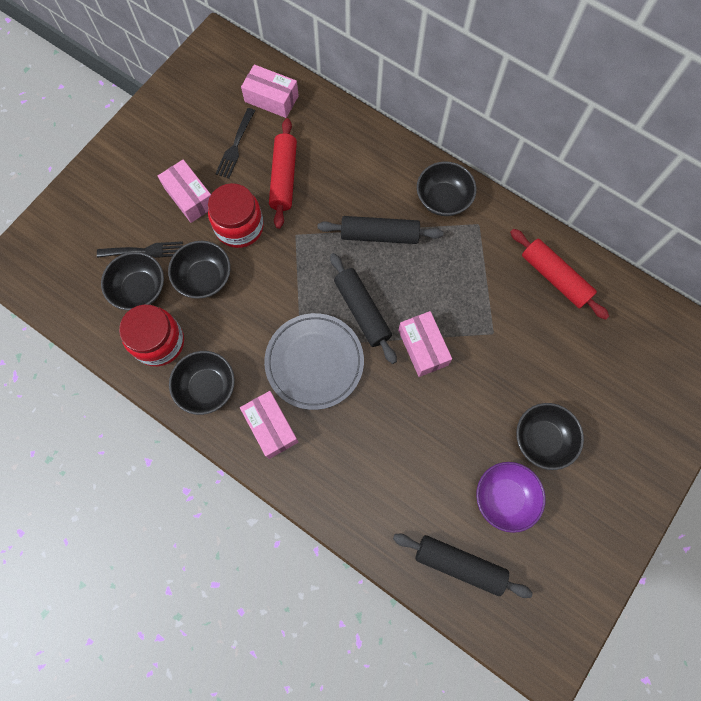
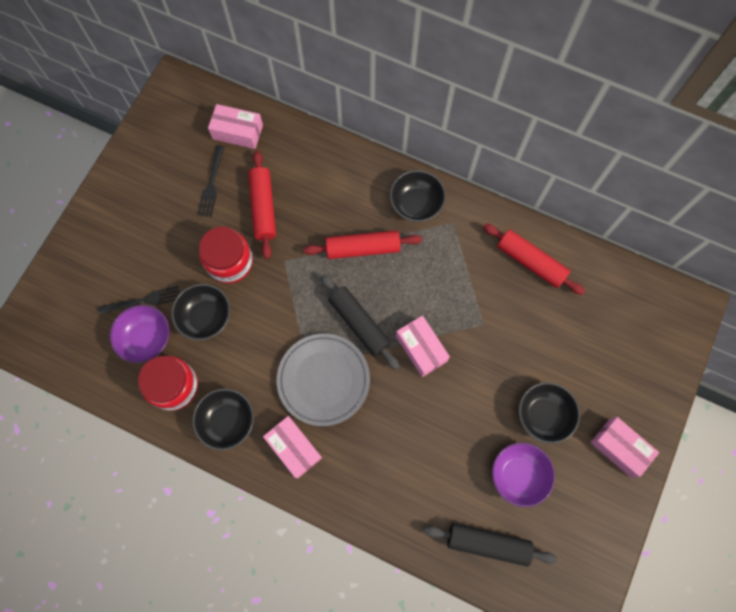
camera: 10 degrees left, 0 degrees up
(140, 289) = (146, 338): black bowl -> purple bowl
(190, 197) = (177, 241): pink box -> pink box (619, 448)
(379, 235) = (363, 248): black rolling pin -> red rolling pin

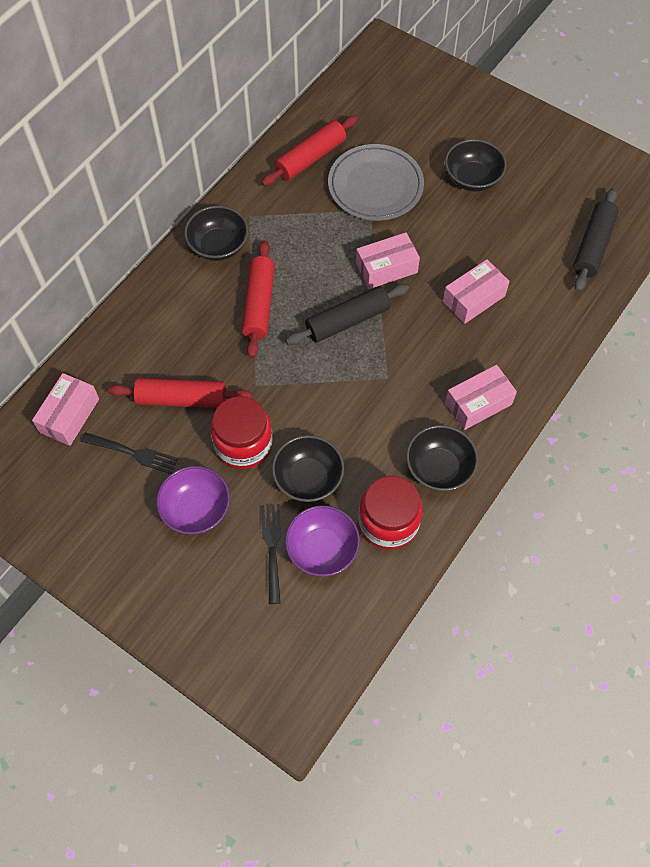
camera: 80 degrees left, 10 degrees down
(323, 380) = (406, 364): grey plate -> grey plate (375, 186)
(518, 475) = (529, 209): purple bowl -> purple bowl (196, 509)
(619, 448) = (512, 127): pink box -> pink box (474, 299)

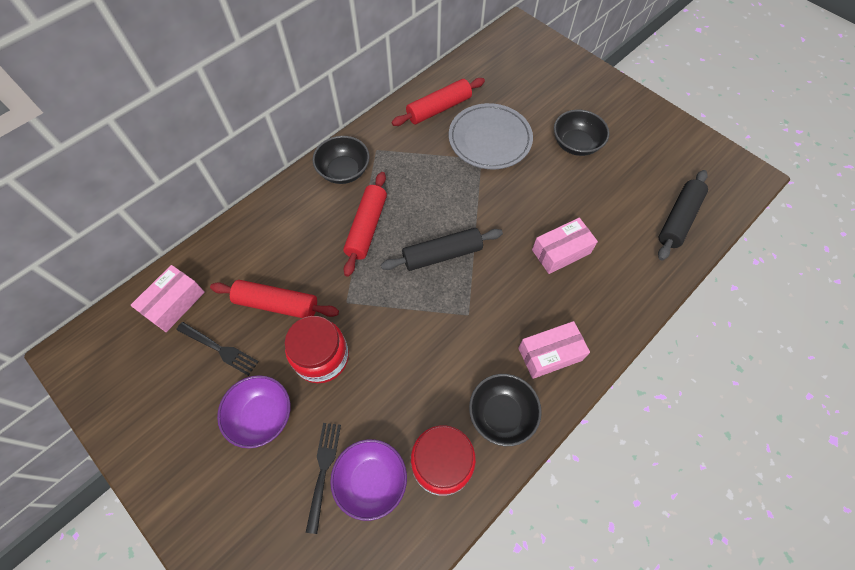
camera: 10 degrees right, 0 degrees up
(308, 478) = (374, 403): black bowl -> none
(386, 268) = (486, 212): pink box -> none

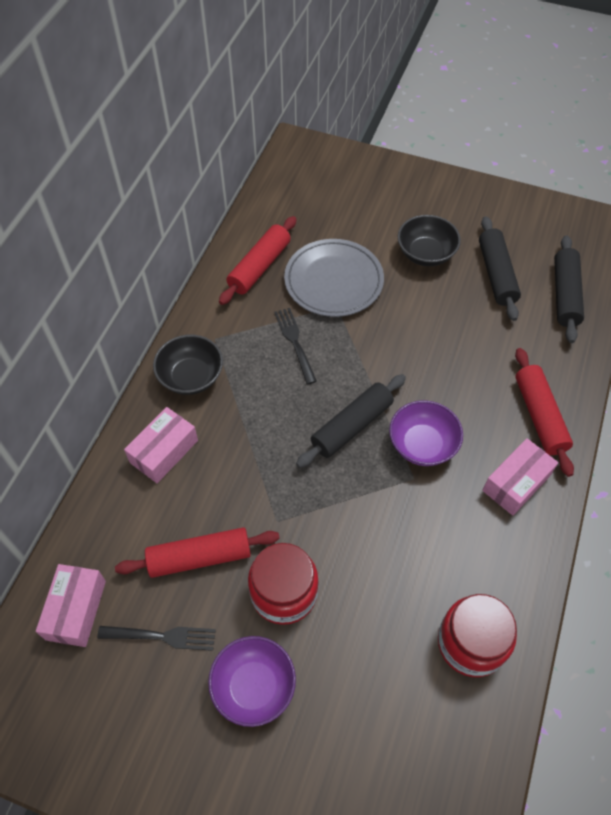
camera: 25 degrees left, 5 degrees down
(323, 471) = (354, 711): black fork -> black fork (295, 342)
(366, 227) = (253, 430): red rolling pin -> red rolling pin (539, 416)
(371, 481) = (410, 696): purple bowl -> purple bowl (422, 445)
(501, 414) = (502, 565): black bowl -> none
(561, 252) = (471, 373): pink box -> pink box (164, 451)
(626, 181) = (496, 274): none -> black rolling pin

